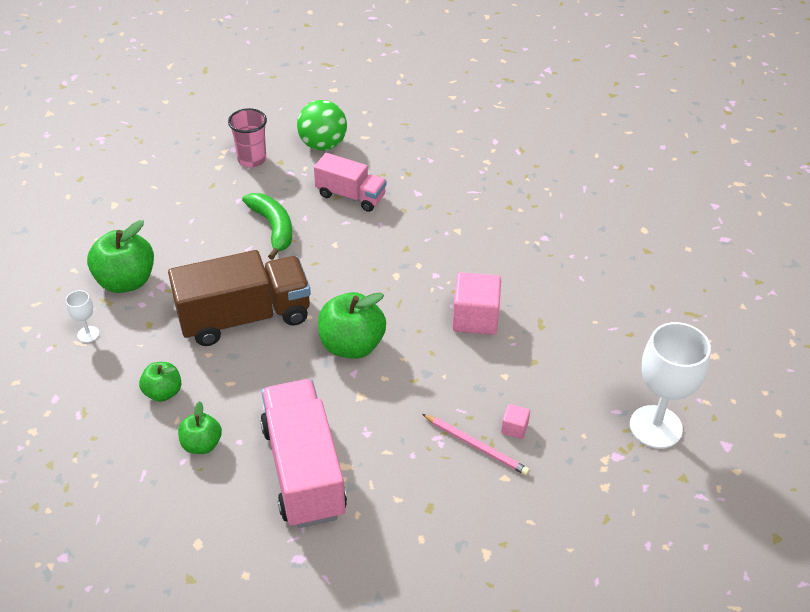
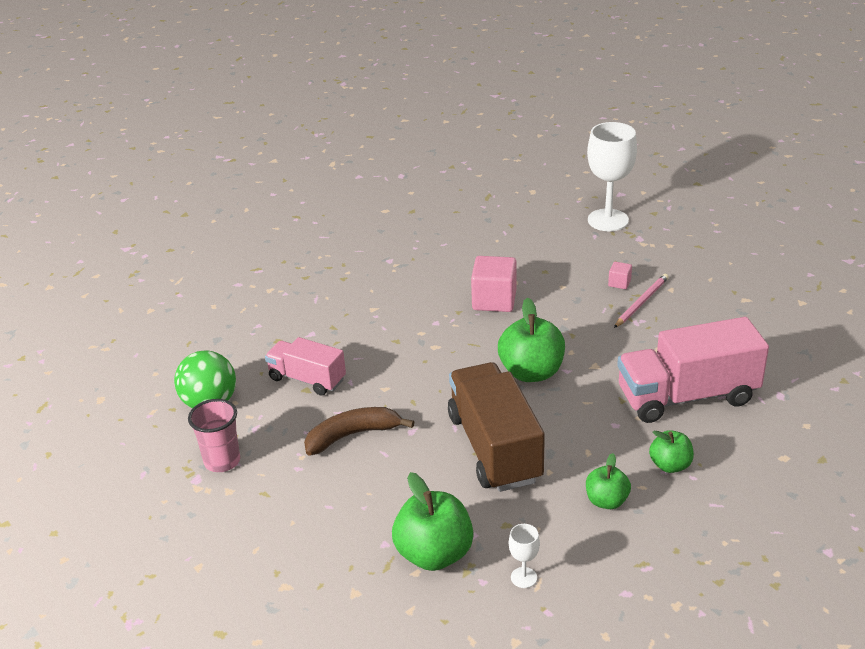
camera: 85 degrees left, 10 degrees down
(273, 228) = (352, 435): green banana -> brown banana
(351, 196) = (307, 379): pink truck -> pink truck turned 90 degrees counterclockwise

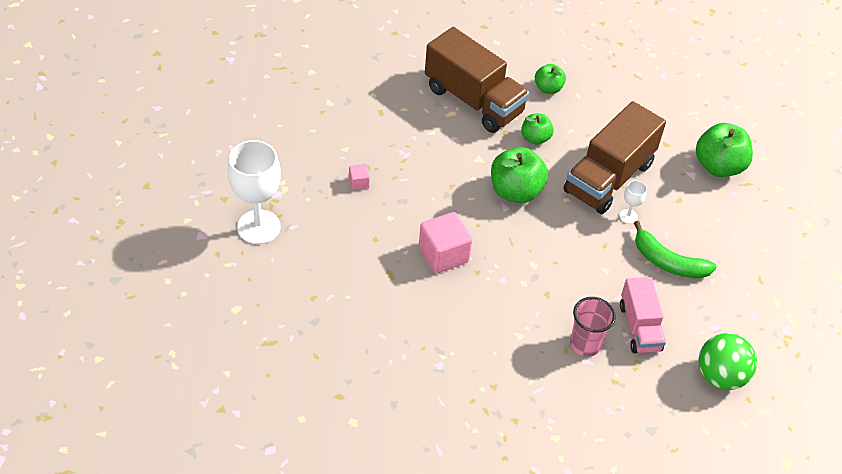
camera: 130 degrees left, 15 degrees up
(222, 461) = (760, 325): pink cup -> pink cup (585, 344)
(352, 435) = (668, 262): brown banana -> green banana
(523, 577) = (695, 120): white goblet -> white goblet (628, 216)
(606, 501) = (604, 106): green apple -> green apple (535, 138)
(641, 302) = (377, 160): pink pencil -> none
(687, 396) = (473, 100): pink truck -> brown truck

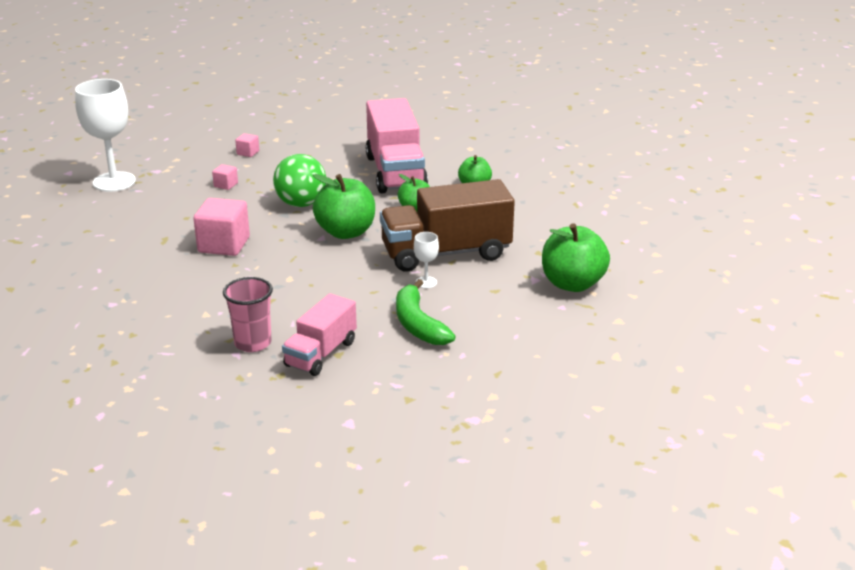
camera: 40 degrees right, 20 degrees down
(327, 132) = (248, 153): none -> pink cube
(473, 100) = (395, 172): brown truck -> pink truck
(720, 376) = (347, 419): green ball -> green ball (301, 204)

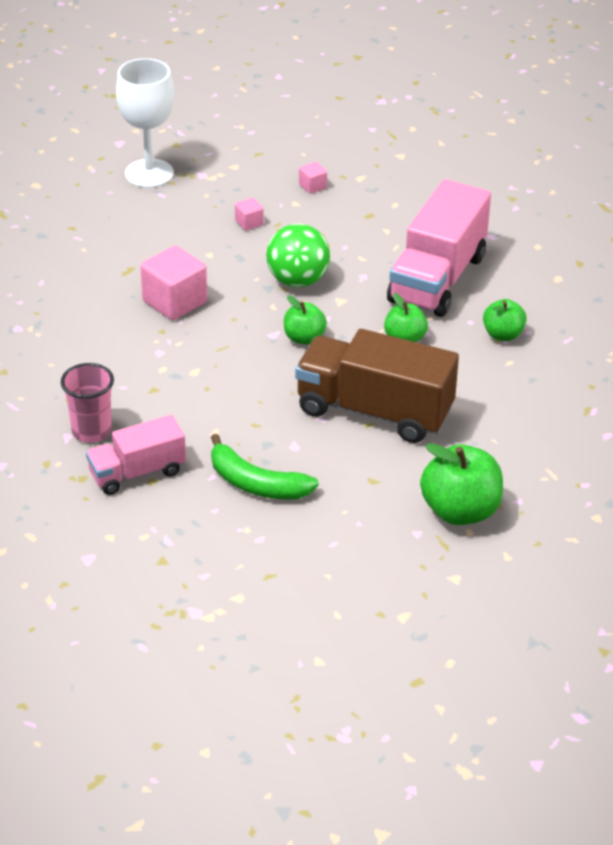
camera: 35 degrees right, 10 degrees up
(346, 232) = (304, 338): green apple -> green apple, size x0.58
(418, 324) = (256, 484): green banana -> green banana turned 75 degrees counterclockwise
(426, 282) = (316, 438): white goblet -> none

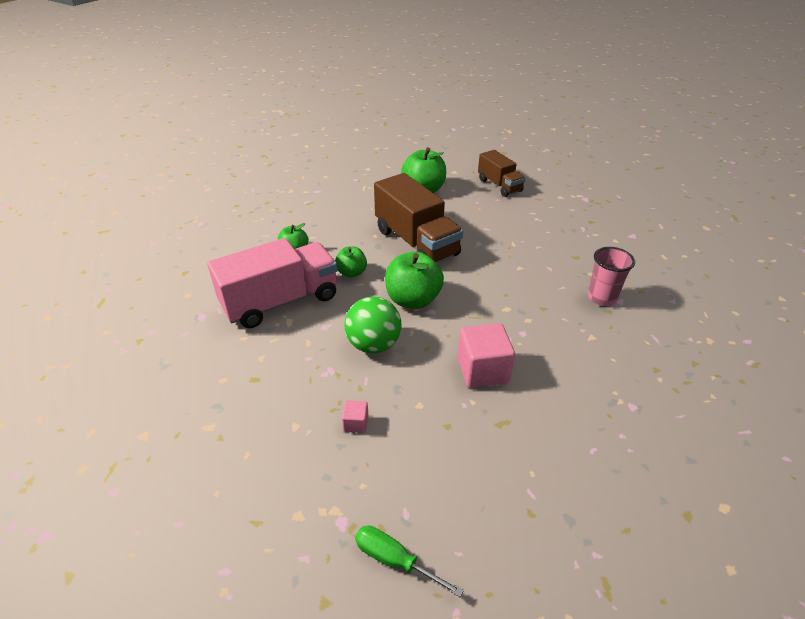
camera: 145 degrees left, 0 degrees up
(137, 472) = (583, 264): pink truck -> none
(149, 173) = (395, 560): white goblet -> green screwdriver
(256, 484) = (515, 234): green banana -> none
(304, 338) = (413, 300): green apple -> green apple, size x1.72
(312, 186) = (259, 439): pink cube -> none
(353, 578) = (499, 185): none -> brown truck

